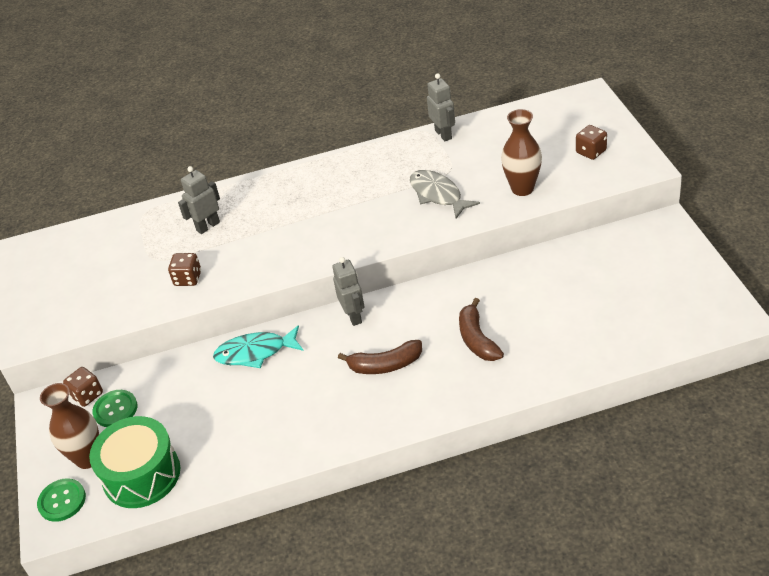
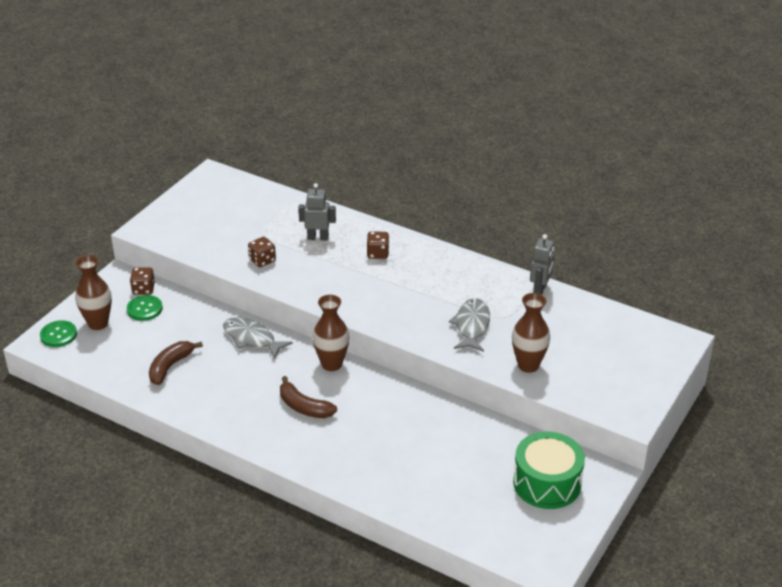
camera: 40 degrees right, 5 degrees down
(142, 475) = (108, 355): green drum -> green drum (547, 483)
(255, 352) = (252, 339): turquoise fish -> grey fish
(354, 316) = (332, 364): grey robot -> brown vase
(477, 339) = (375, 438): brown banana -> brown banana (170, 366)
(591, 152) = (614, 379): brown dice -> brown dice (378, 253)

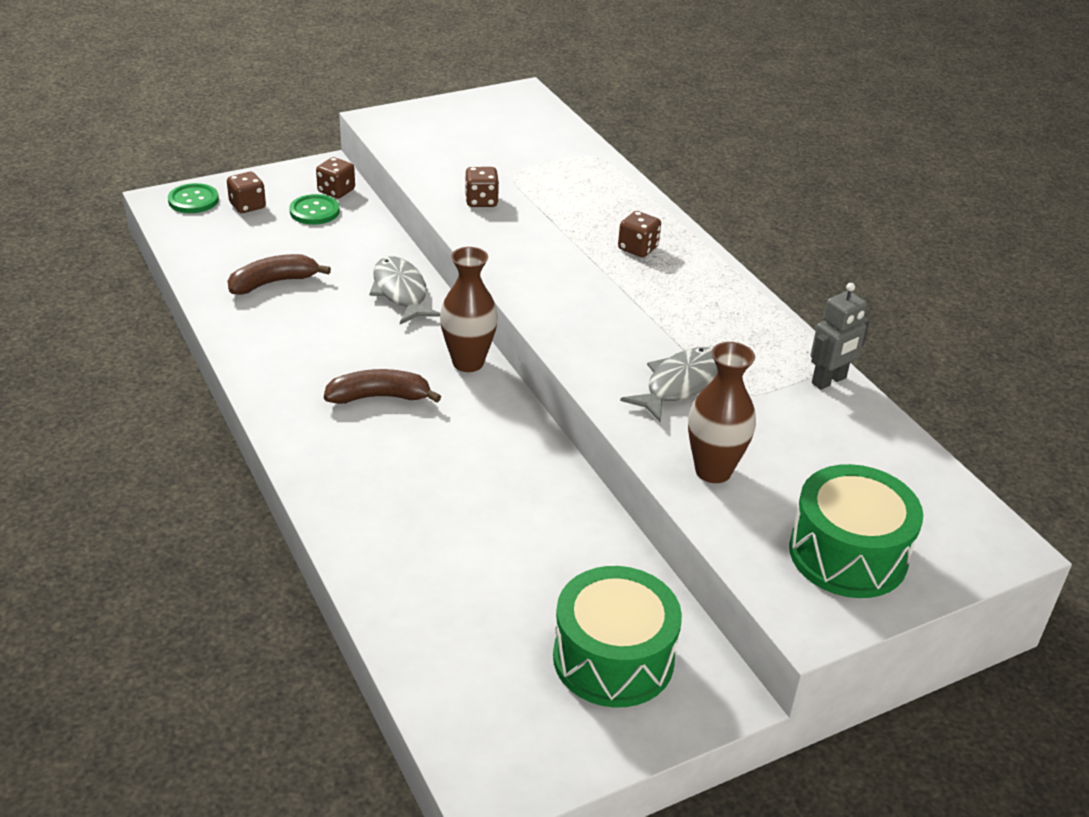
camera: 30 degrees right, 0 degrees up
(98, 323) = (247, 206): brown vase -> brown dice
(304, 407) = (379, 397): brown banana -> brown banana turned 105 degrees clockwise
(318, 237) = (578, 202): grey robot -> none
(621, 378) = (848, 554): none -> green drum

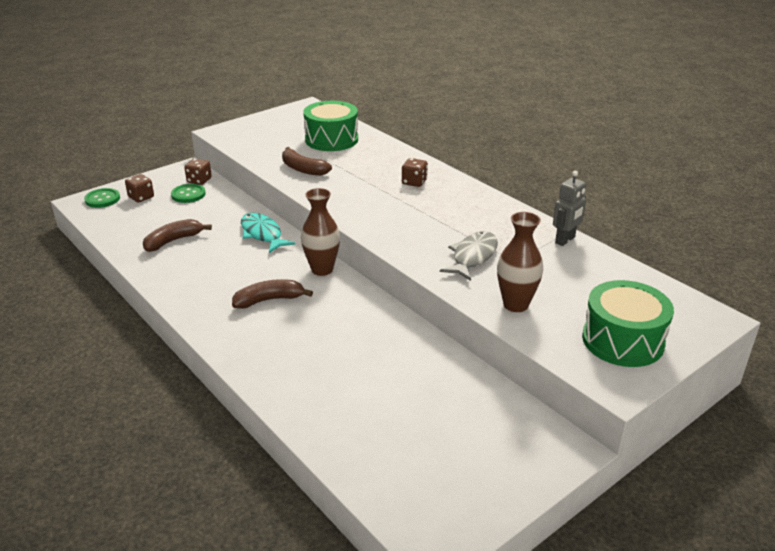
camera: 10 degrees left, 5 degrees down
(401, 292) = (262, 234): grey fish -> turquoise fish
(481, 201) = (303, 169): brown dice -> brown banana
(613, 658) = (487, 439): green drum -> green drum (331, 139)

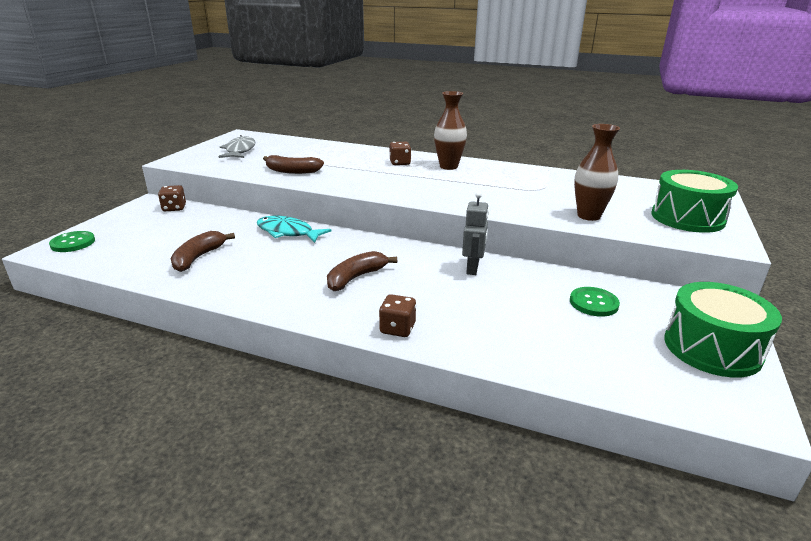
camera: 30 degrees left, 5 degrees down
(141, 197) = (121, 232): brown dice -> brown dice (397, 329)
(188, 194) = (174, 220): green button -> green button (593, 303)
(322, 269) = (376, 244): brown vase -> brown vase (448, 166)
(331, 139) = (292, 150): green drum -> green drum (712, 348)
(473, 257) = (513, 196): grey fish -> grey fish (240, 150)
(565, 240) = (558, 173): grey robot -> grey robot (473, 269)

